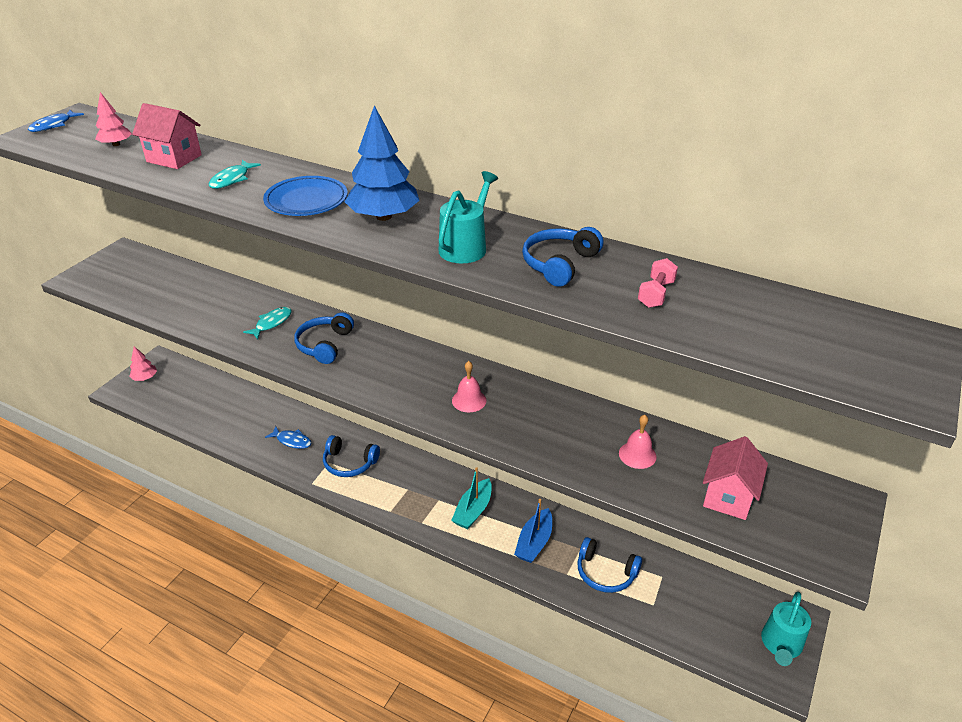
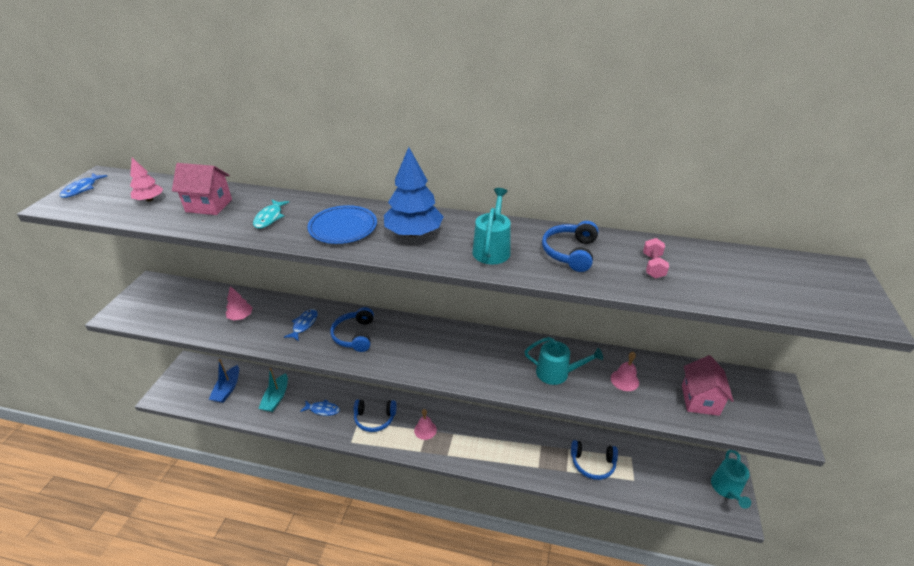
camera: 15 degrees left, 0 degrees up
(145, 378) = (181, 380): pink tree -> pink tree (241, 316)
(272, 323) = (304, 325): turquoise fish -> blue fish
(469, 400) = (486, 361): pink bell -> pink bell (425, 430)
(473, 510) = (482, 436): turquoise boat -> turquoise boat (276, 398)
(534, 542) = (535, 451): blue boat -> blue boat (227, 389)
(552, 430) = (556, 373): none -> turquoise watering can

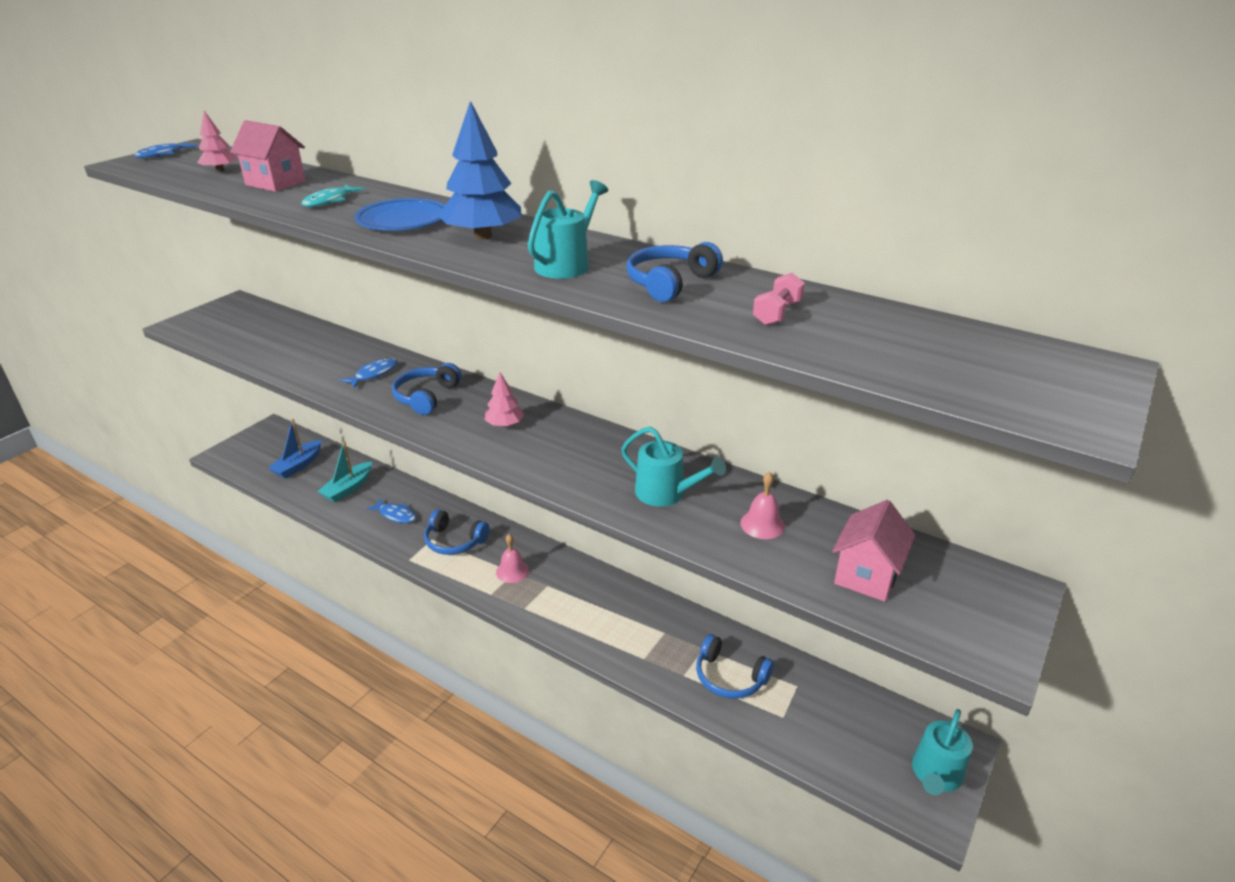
camera: 20 degrees right, 5 degrees down
(241, 316) = (308, 352): pink tree -> pink tree (504, 424)

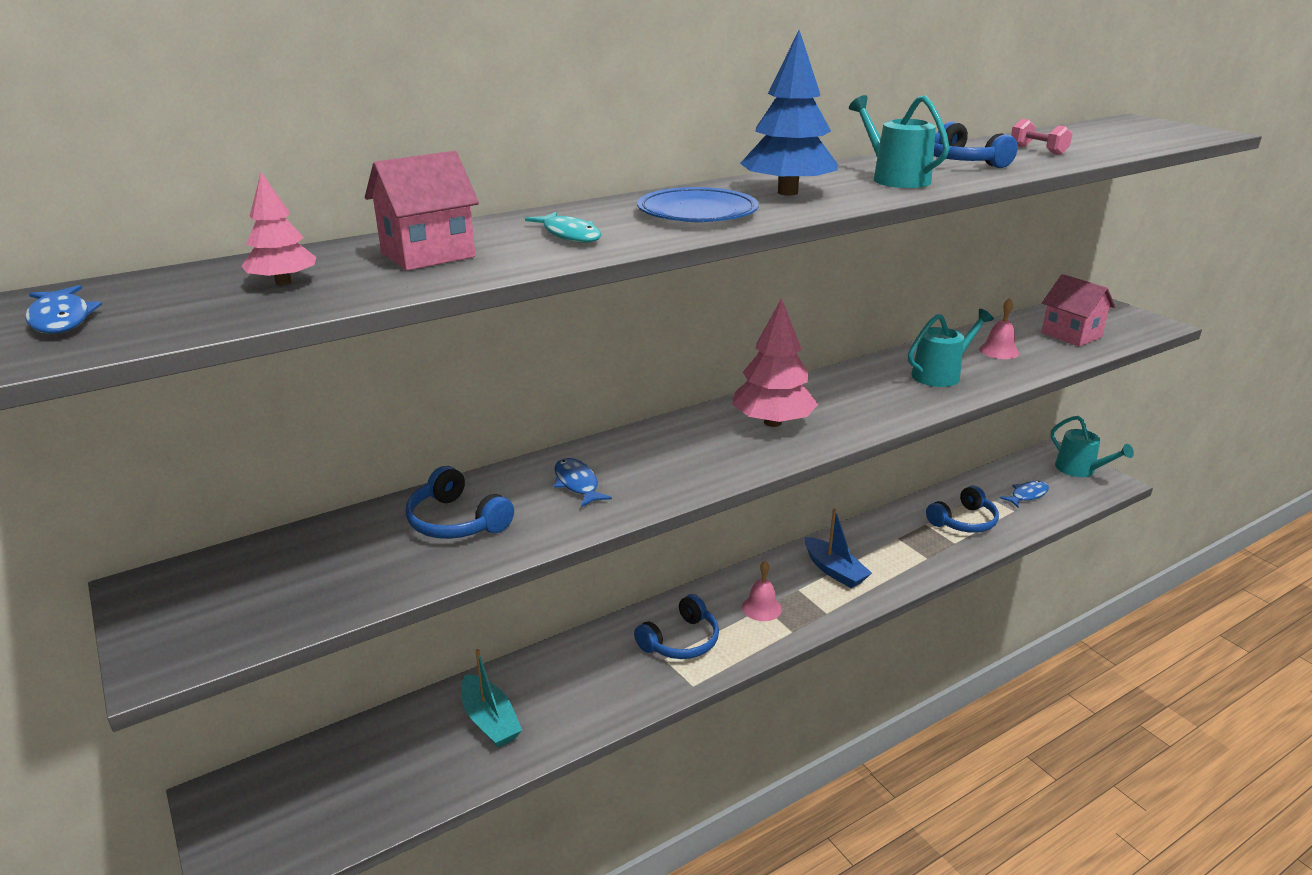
camera: 65 degrees left, 5 degrees down
(298, 465) = (375, 771): blue boat -> blue boat (834, 570)
(396, 515) = (591, 682): blue fish -> blue fish (1027, 495)
(426, 397) = (672, 457): blue headphones -> blue headphones (456, 521)
(504, 424) = (773, 422): pink tree -> pink tree, size x1.82

